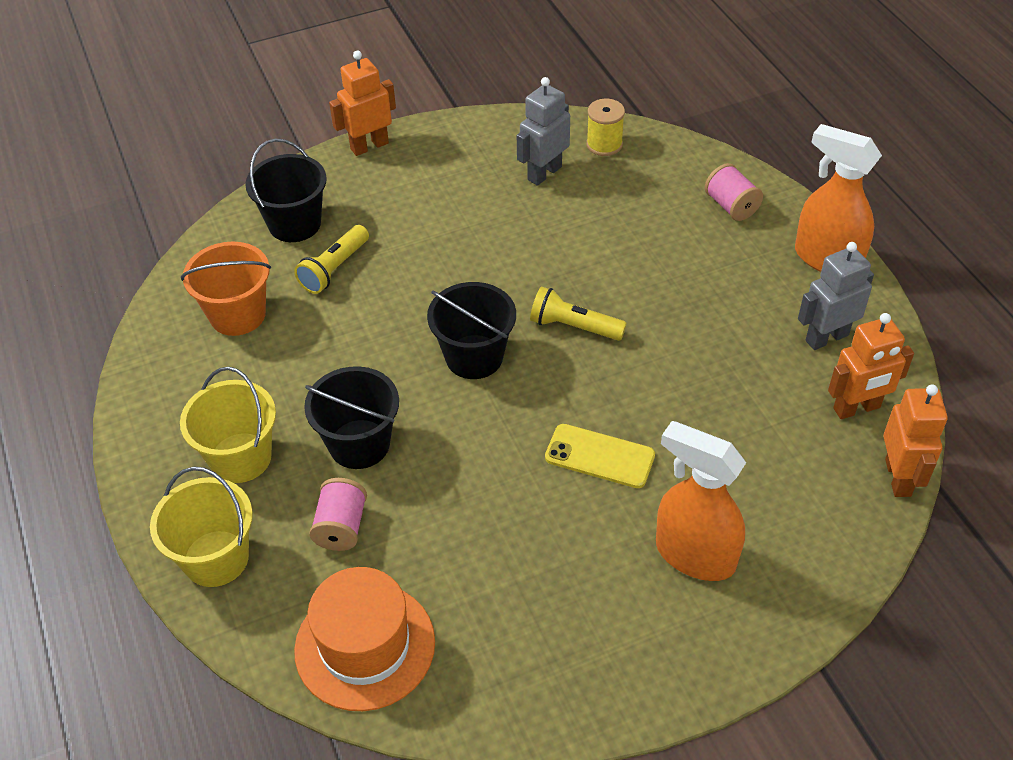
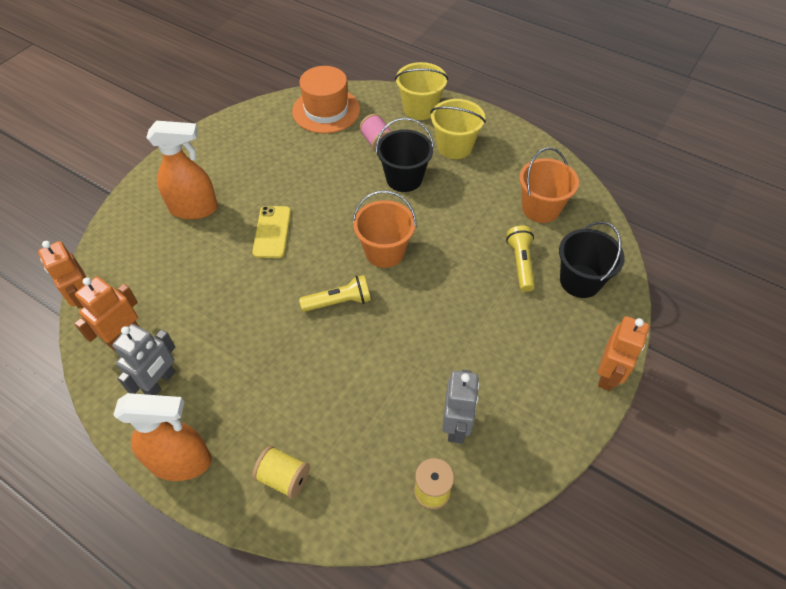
camera: 145 degrees right, 5 degrees up
(474, 357) = (384, 252): black bucket -> orange bucket
(599, 456) = (272, 232): yellow phone -> yellow phone turned 75 degrees counterclockwise
(731, 206) = (284, 477): pink spool -> yellow spool

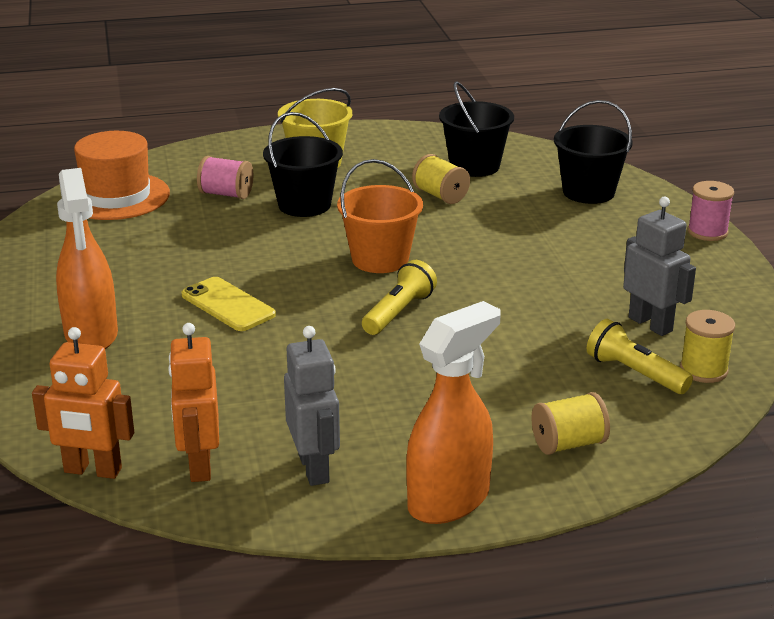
camera: 45 degrees left, 25 degrees down
(194, 208) = (91, 335): orange spray bottle -> orange spray bottle turned 120 degrees clockwise
(420, 109) = (228, 153): yellow bucket -> none
(486, 221) = (440, 196): none -> yellow spool
(520, 263) = (521, 206): yellow flashlight -> yellow flashlight (635, 373)
(540, 208) = (474, 166): orange bucket -> black bucket
(608, 375) = (707, 232): orange robot -> pink spool

